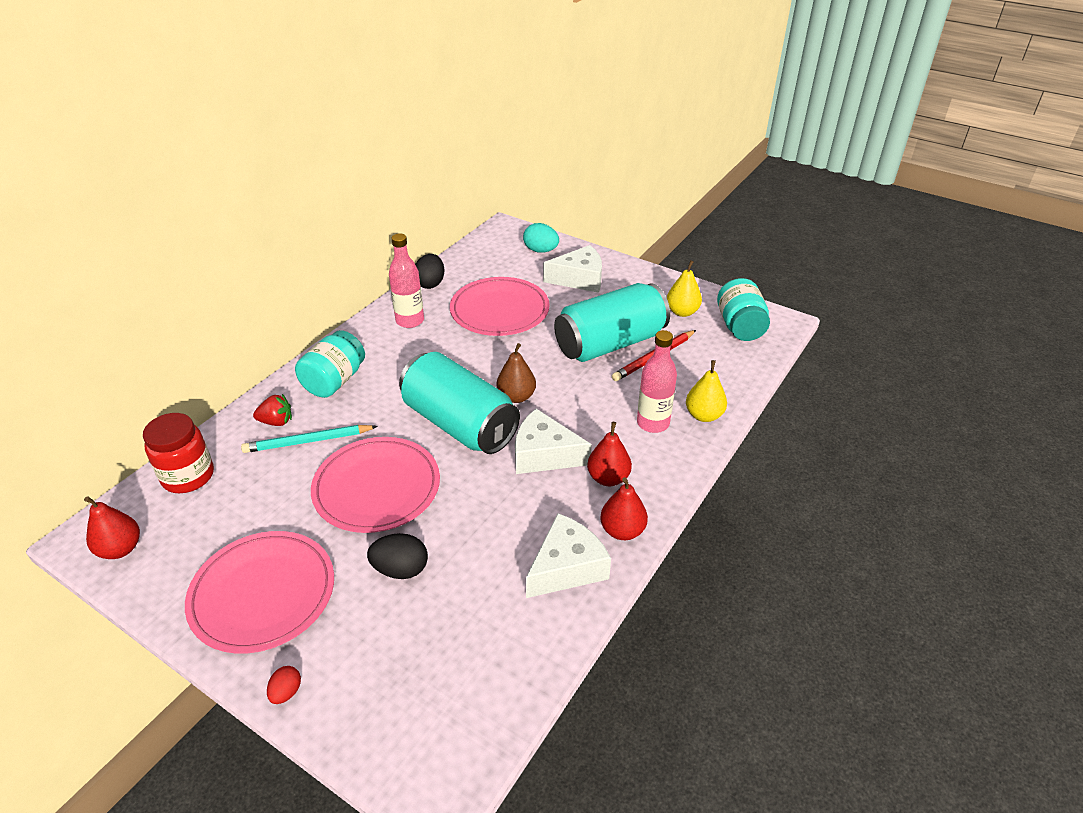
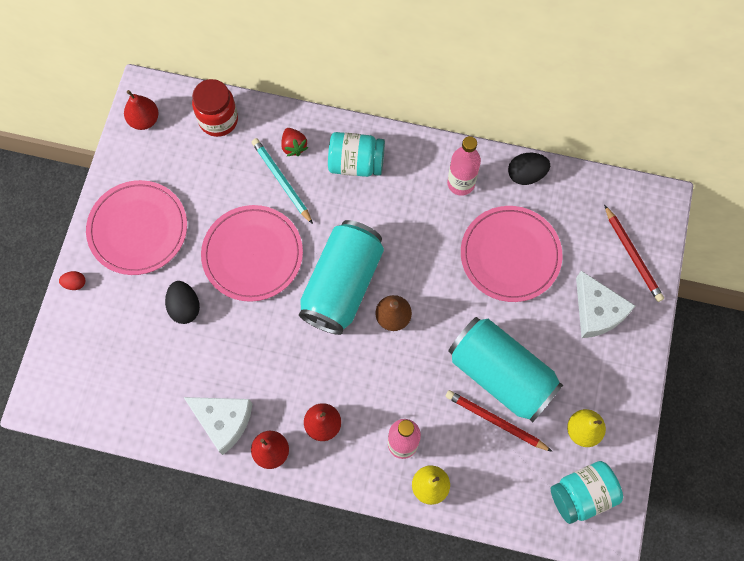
camera: 70 degrees right, 30 degrees up
(541, 250) = (632, 255): turquoise egg -> red pencil
(544, 454) = (331, 365): white cheese -> none

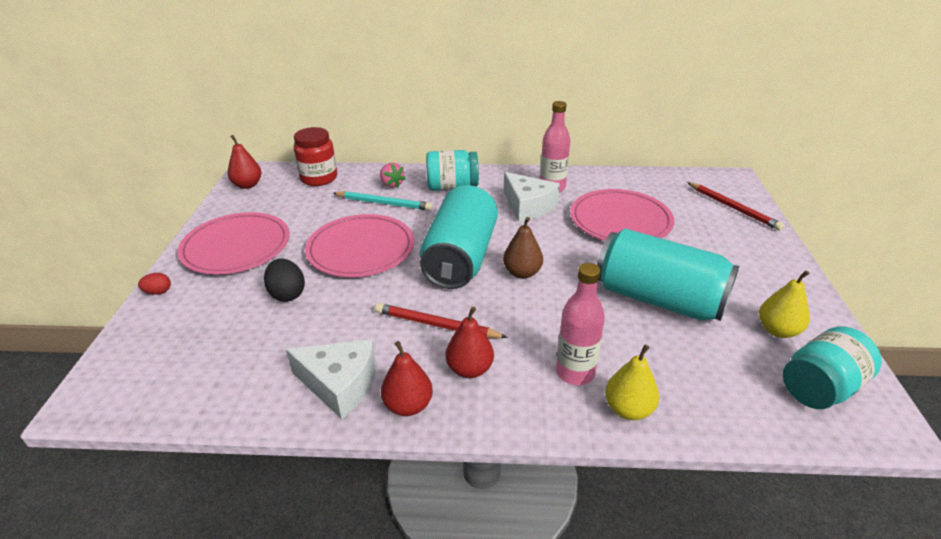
camera: 10 degrees left, 35 degrees down
(282, 181) = (383, 203): turquoise pencil -> turquoise pencil turned 150 degrees clockwise
(294, 146) = (391, 184): red strawberry -> pink strawberry
(496, 421) = (675, 337): red pencil -> red pencil (437, 325)
(526, 174) = (608, 177): black egg -> none
(597, 311) = (726, 244): white cheese -> white cheese (528, 206)

